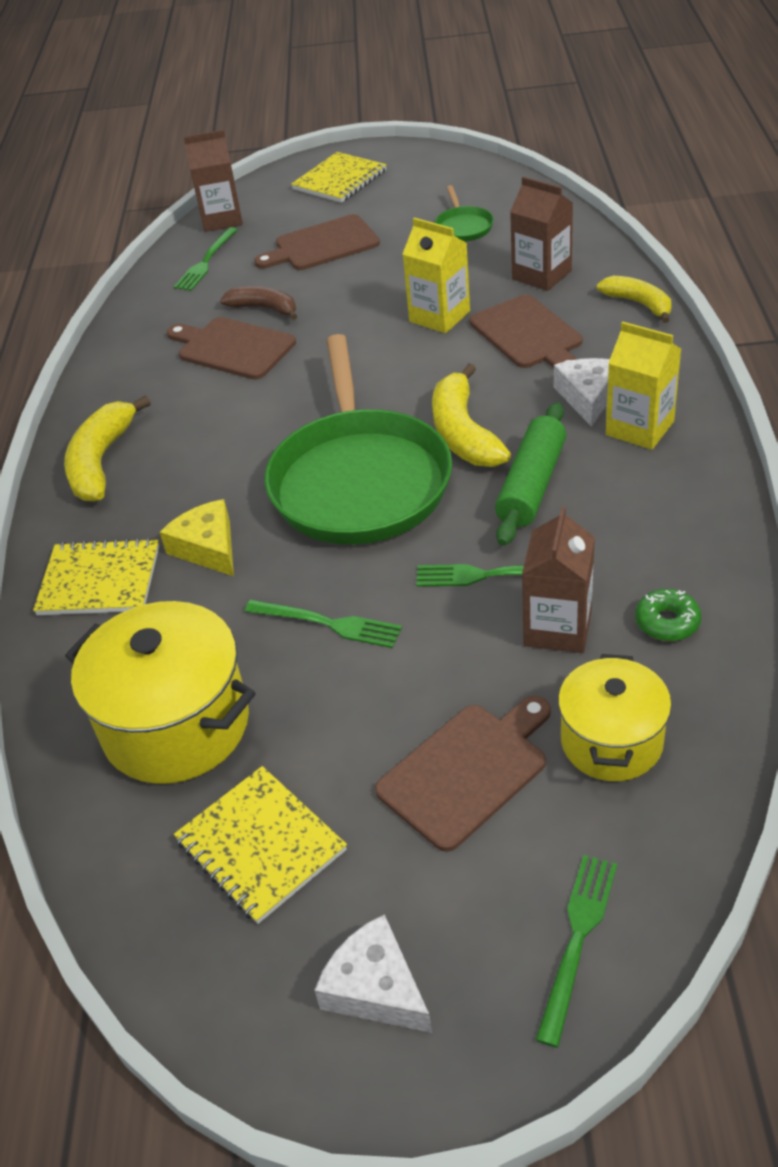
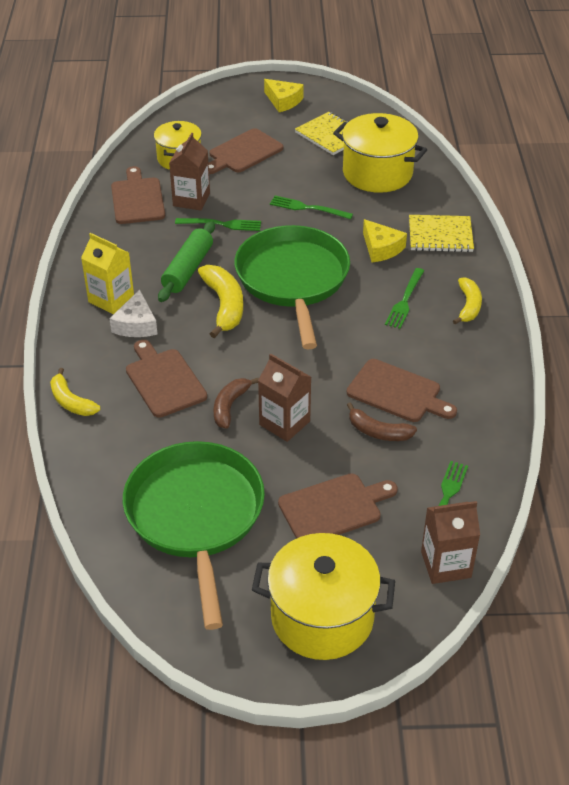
camera: 175 degrees right, 0 degrees up
(101, 462) = (468, 306): yellow banana -> yellow banana, size x0.66
(340, 180) = (322, 617): yellow notebook -> yellow pot
(376, 988) = (283, 101): white cheese -> yellow cheese
(439, 316) = (230, 406): yellow carton -> brown banana
(463, 227) = (196, 516): green pan -> green pan, size x2.47
(541, 275) = (138, 442): brown carton -> brown carton (284, 423)
(577, 937) = (209, 109): green fork -> green fork (405, 301)
(667, 622) = (137, 199): green donut -> brown cutting board

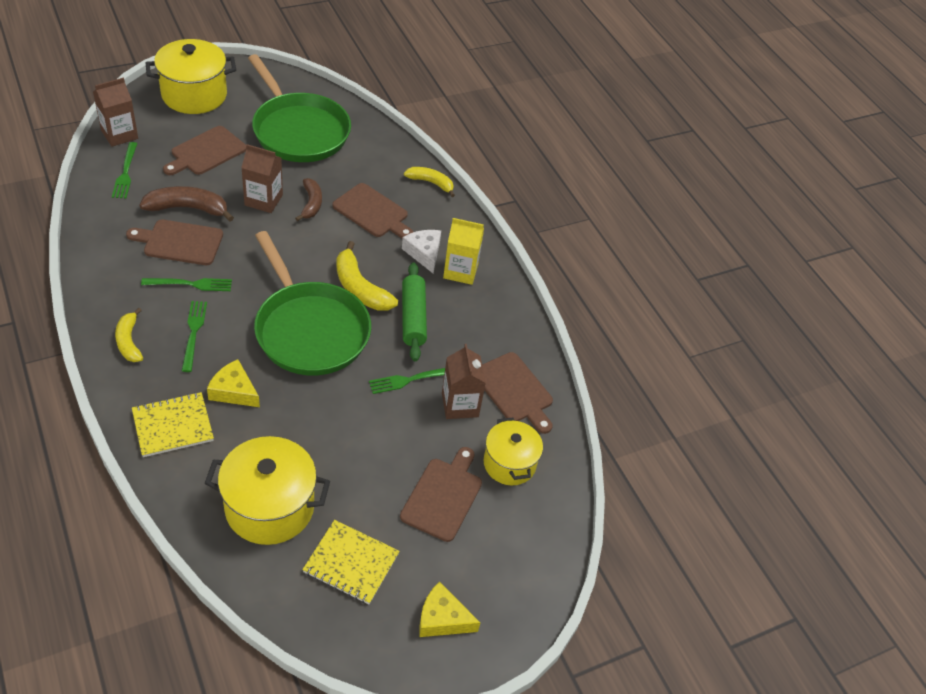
camera: 150 degrees right, 5 degrees up
(307, 208) = (332, 427): green fork -> green fork (191, 284)
(378, 432) = (188, 208): brown banana -> brown banana, size x1.52

